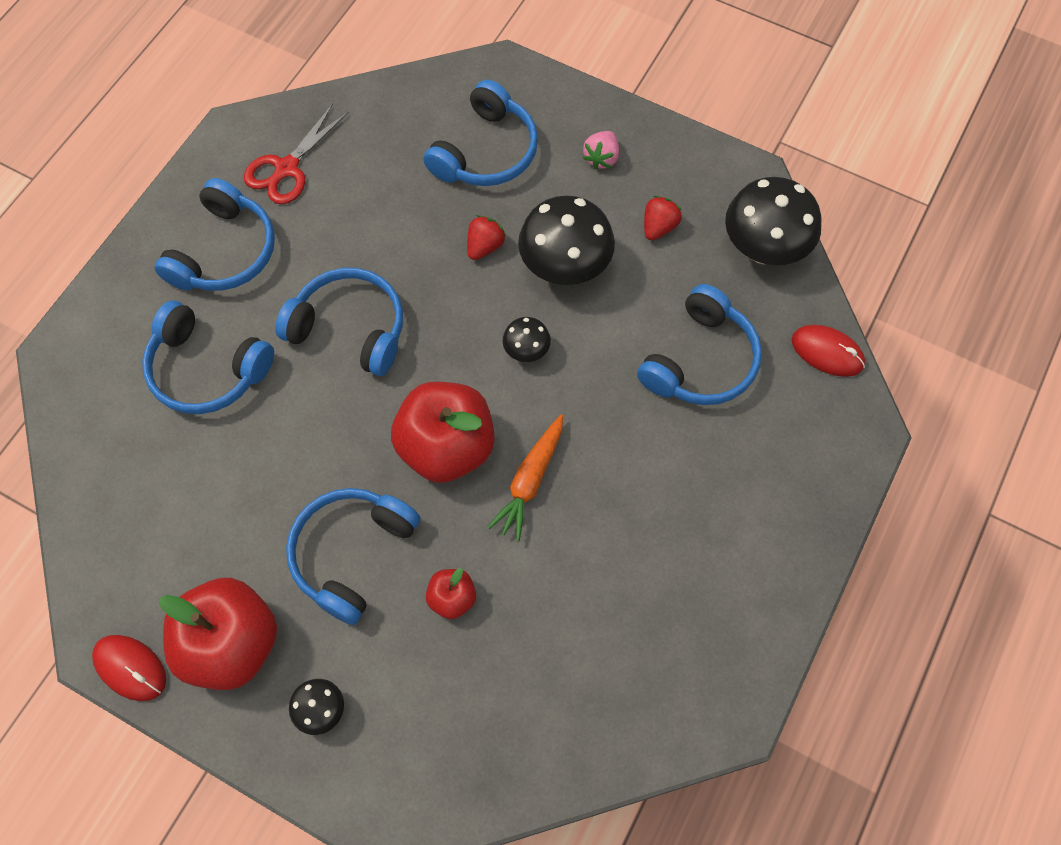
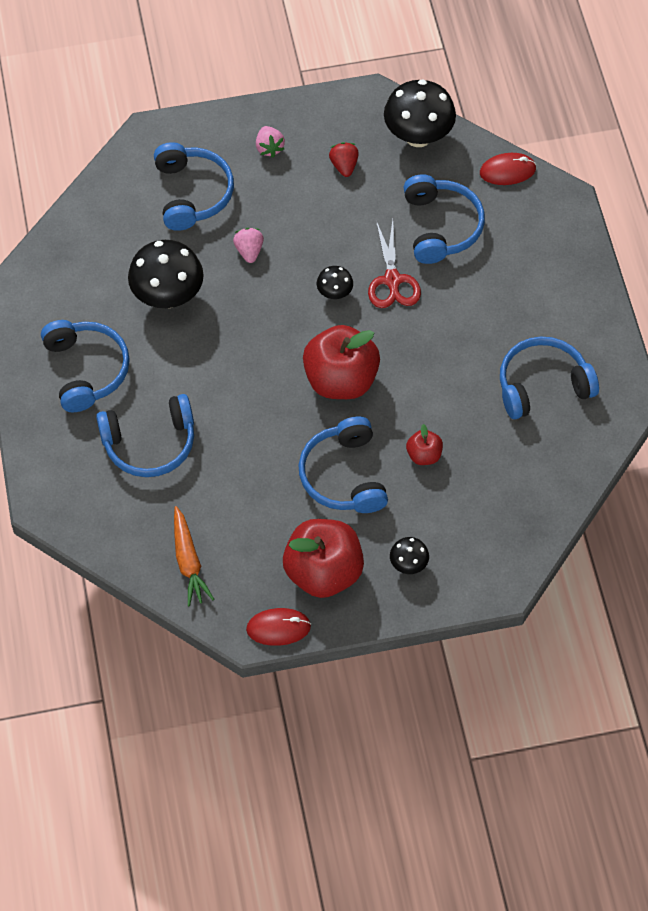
camera: 40 degrees left, 5 degrees down
(286, 169) = (72, 292): red scissors -> red scissors (392, 280)
(350, 328) = (214, 357): blue headphones -> blue headphones (542, 385)
(485, 246) = (249, 251): red strawberry -> pink strawberry
(530, 481) = (407, 362): orange carrot -> orange carrot (188, 561)
(565, 267) = (310, 229): black mushroom -> black mushroom (168, 296)

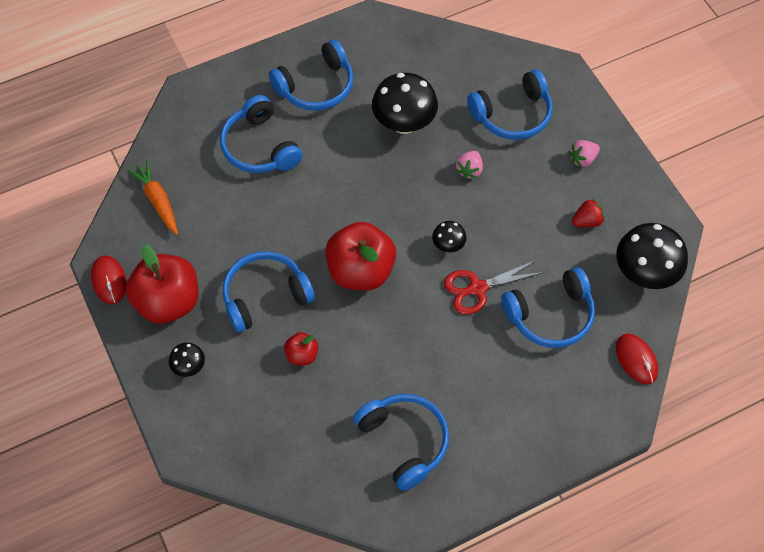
camera: 75 degrees right, 0 degrees up
(188, 561) = (158, 201): orange carrot -> orange carrot turned 90 degrees clockwise
(249, 251) = (469, 170): pink strawberry -> pink strawberry turned 135 degrees clockwise

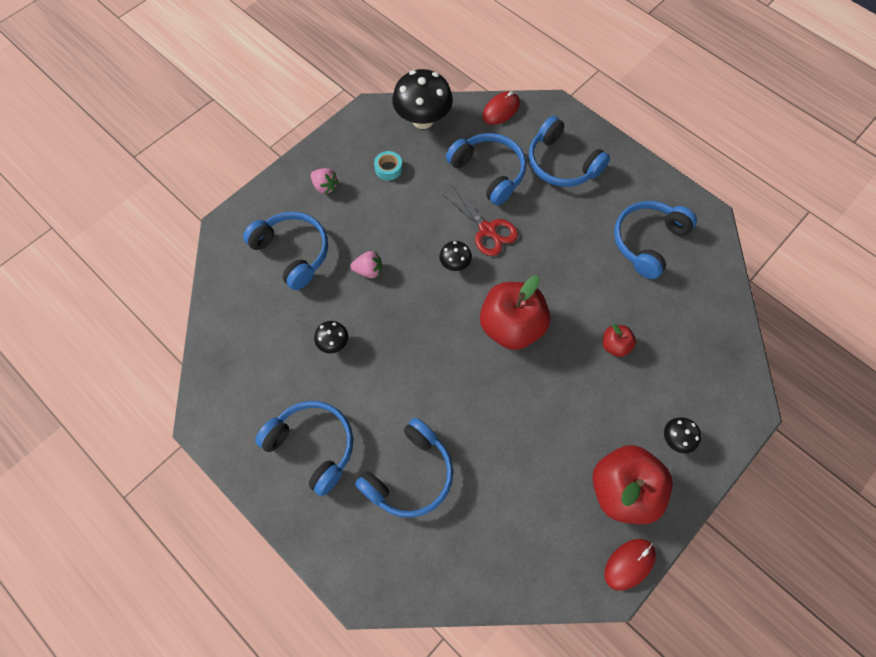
camera: 110 degrees left, 5 degrees up
(158, 201) = (517, 557): orange carrot -> none
(265, 296) = (574, 400): blue headphones -> blue headphones (561, 163)
(404, 123) = (333, 343): black mushroom -> black mushroom, size x0.49
(587, 221) = (388, 168): red strawberry -> turquoise tape

